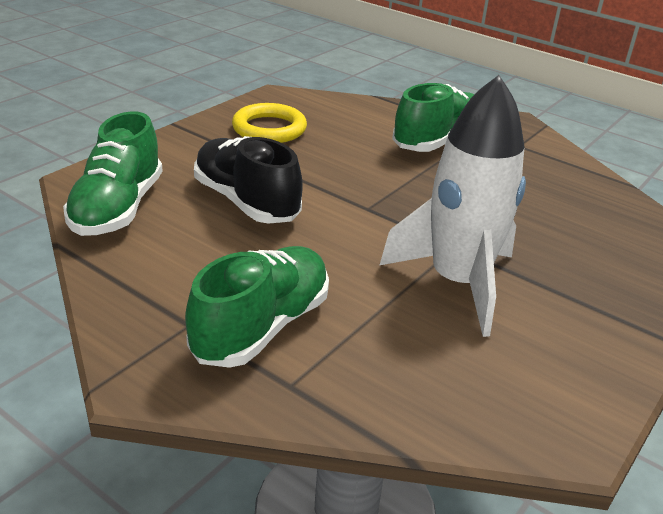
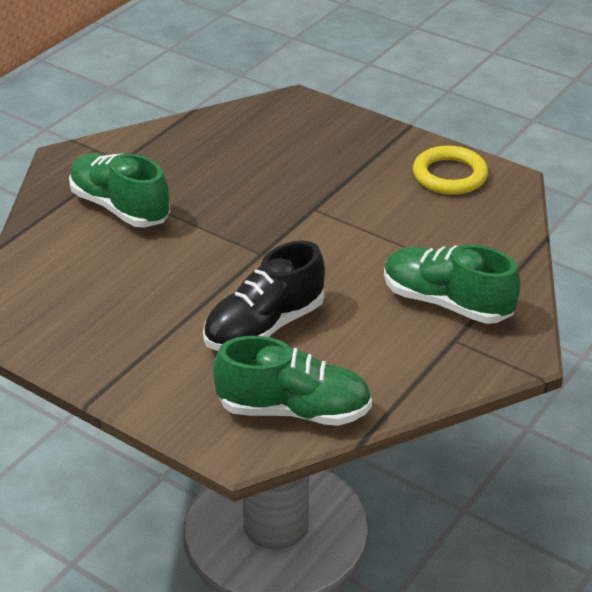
camera: 90 degrees left, 5 degrees up
(269, 129) = (98, 324): yellow ring -> yellow ring (449, 175)
(458, 283) = (365, 210): white rocket -> none

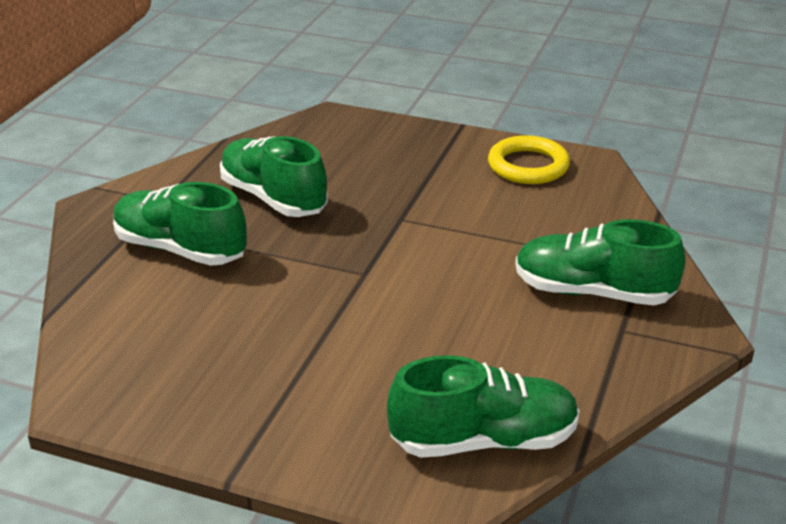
camera: 15 degrees left, 5 degrees down
(214, 172) = (273, 198): none -> green shoe
(264, 327) = (405, 352): black shoe -> none

